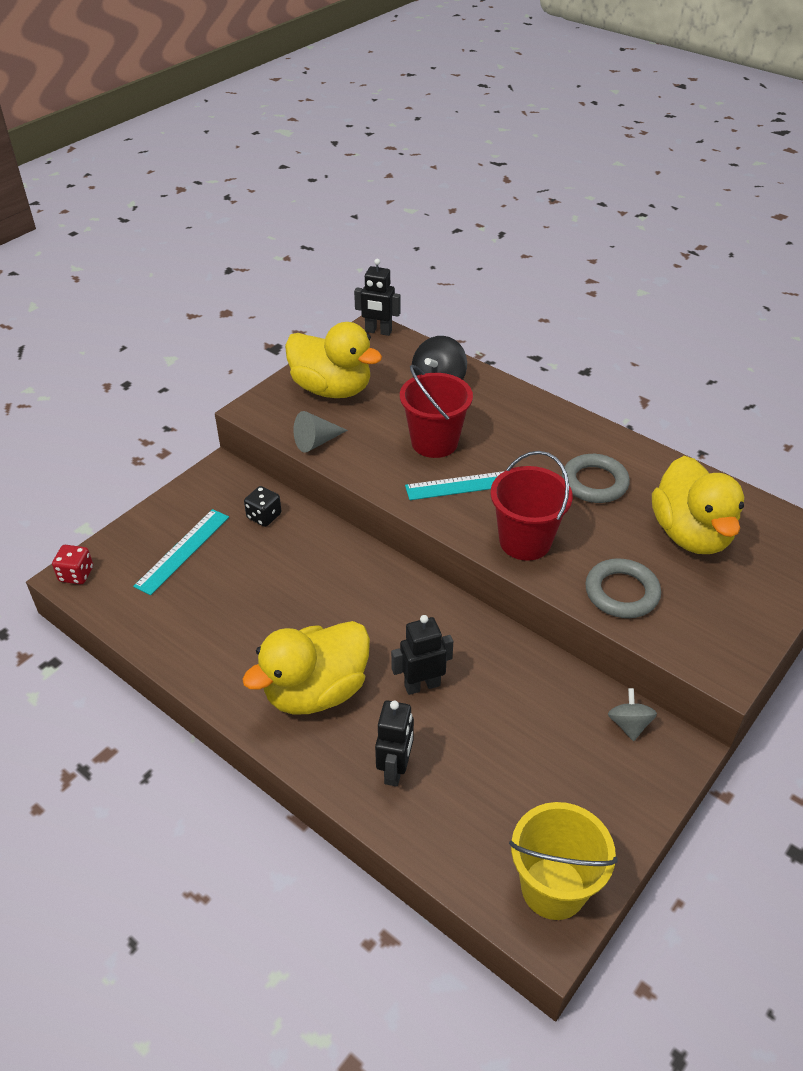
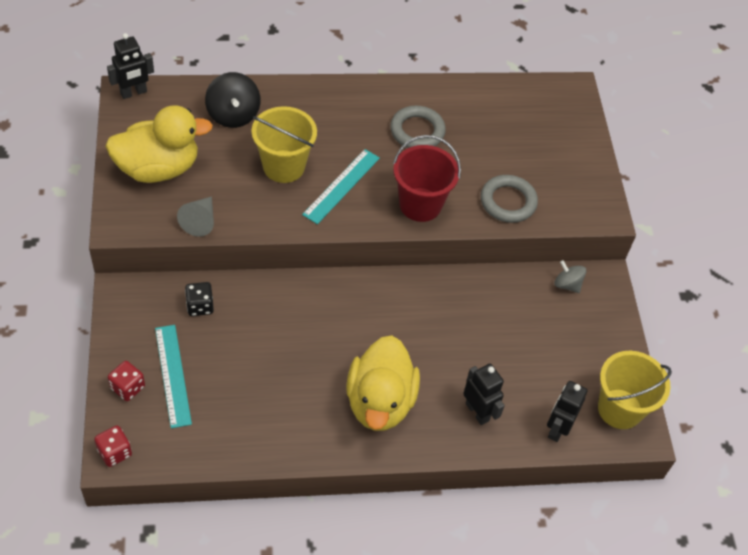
camera: 50 degrees left, 10 degrees up
(142, 537) = (128, 387): none -> red dice
(422, 685) = (436, 348): black robot -> black robot (557, 428)
(434, 442) = (283, 166): red bucket -> yellow bucket
(690, 534) = (506, 133): yellow duck -> none

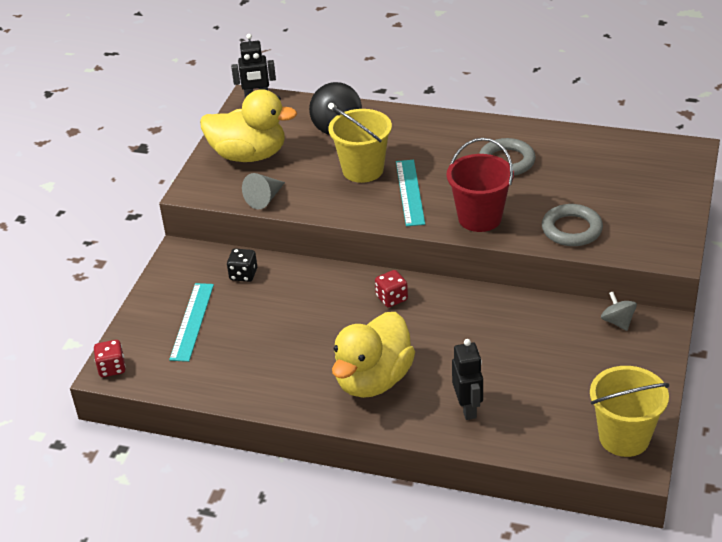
camera: 30 degrees right, 15 degrees down
(128, 387) = (148, 323): red dice -> red dice (391, 298)
(341, 186) = (410, 192): turquoise ruler -> turquoise ruler turned 60 degrees counterclockwise
(557, 428) = (546, 440): black robot -> none

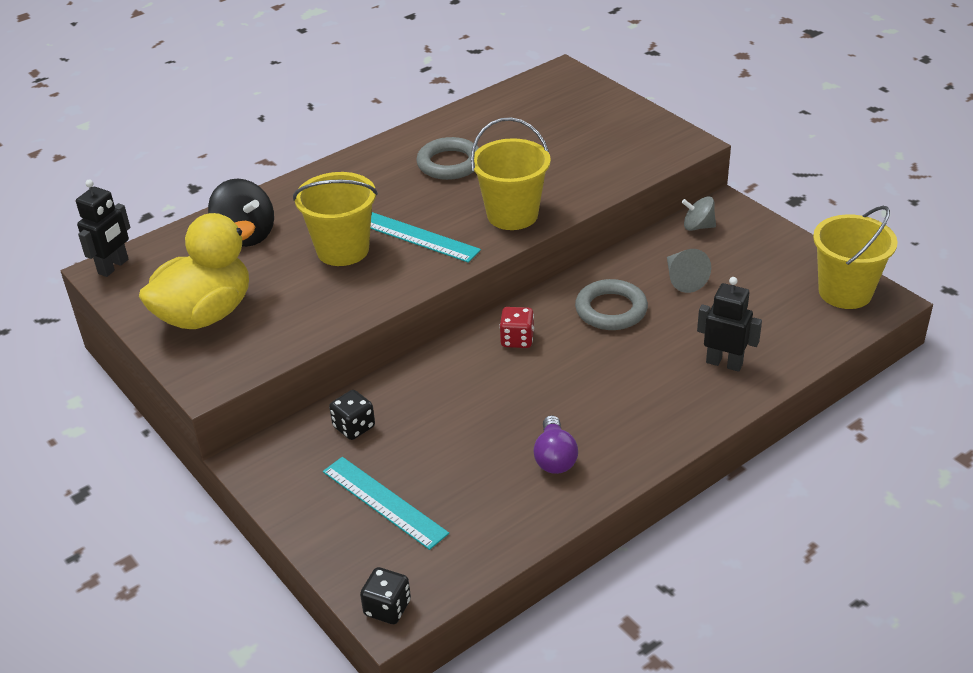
camera: 55 degrees left, 0 degrees up
(112, 368) = (387, 608): red dice -> black dice
(265, 199) = (298, 335): grey cone -> grey cone (683, 279)
(294, 372) = (554, 457): none -> purple light bulb
(373, 380) = (624, 406): yellow duck -> none
(479, 218) = (512, 215): red bucket -> yellow bucket
(571, 229) = (592, 174): grey ring -> grey ring (611, 310)

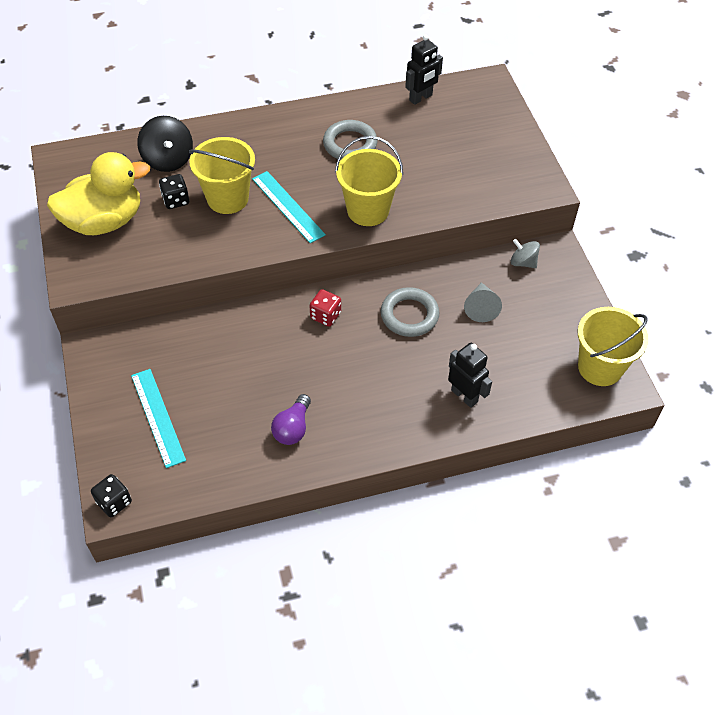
camera: 20 degrees right, 15 degrees up
(114, 267) = (66, 156): black robot -> black robot (421, 98)
(354, 427) = (171, 346): black dice -> black dice (176, 200)

